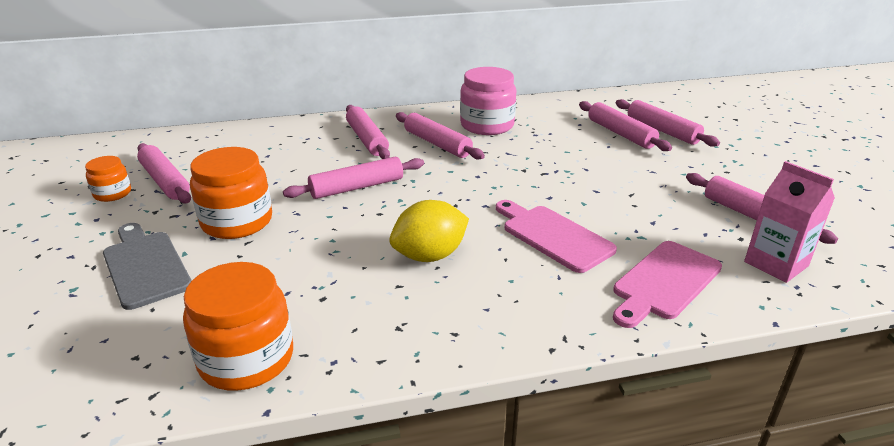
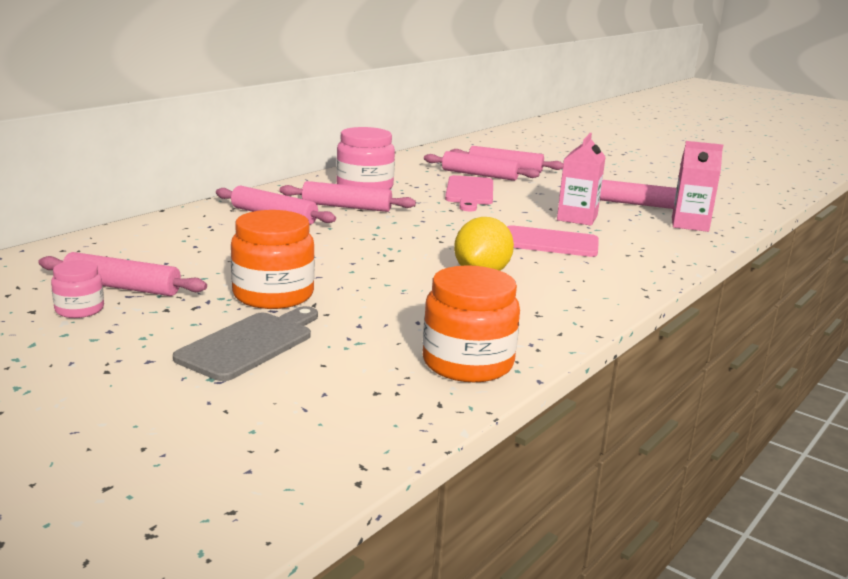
camera: 40 degrees left, 10 degrees down
(112, 193) = (79, 309): orange jar -> pink jar
(145, 266) = (250, 344): grey cutting board -> grey cutting board turned 105 degrees clockwise
(357, 187) = (336, 248): pink rolling pin -> none
(641, 215) = (577, 218): none -> pink carton
(664, 282) = (649, 248): pink cutting board -> pink cutting board (469, 192)

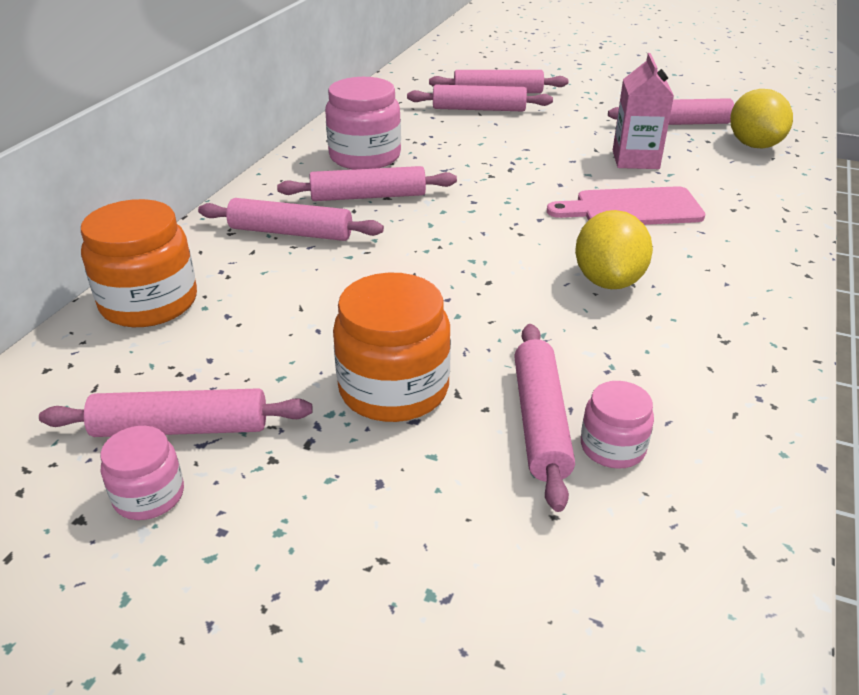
camera: 15 degrees left, 15 degrees up
(250, 344) = (433, 501): grey cutting board -> none
(358, 325) = (540, 421): none -> pink rolling pin
(396, 345) = (612, 447): none -> pink jar
(467, 363) = (720, 457): orange jar -> orange jar (149, 302)
(469, 192) = (490, 141): pink cutting board -> none
(690, 224) = (754, 145): pink carton -> yellow lemon

